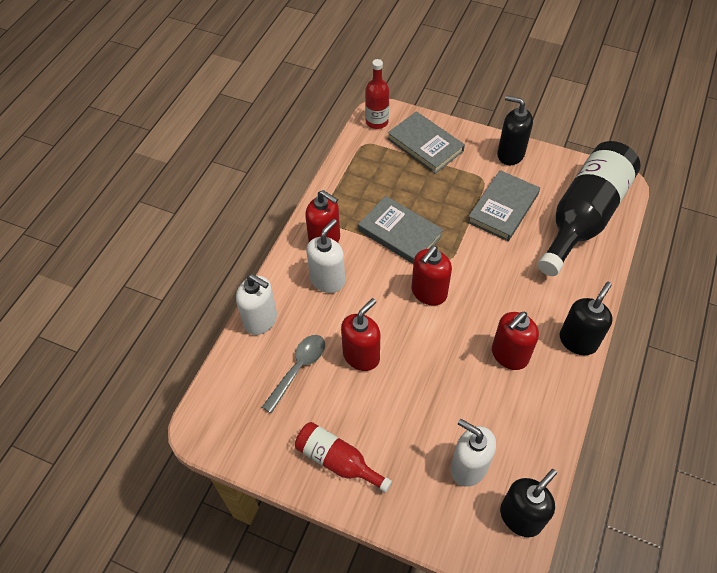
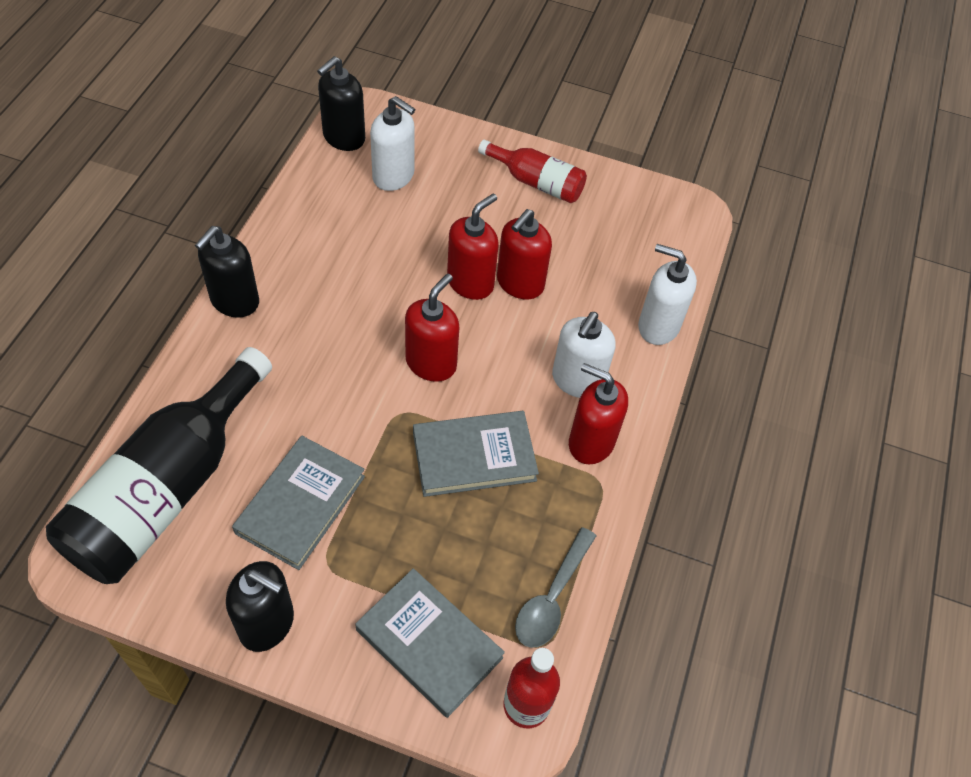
camera: 170 degrees right, 0 degrees up
(298, 369) = (596, 269): grey spoon -> grey spoon (552, 598)
(400, 233) = (474, 456): grey book -> grey book turned 45 degrees counterclockwise
(509, 355) = (329, 284): red soap dispenser -> red soap dispenser (470, 282)

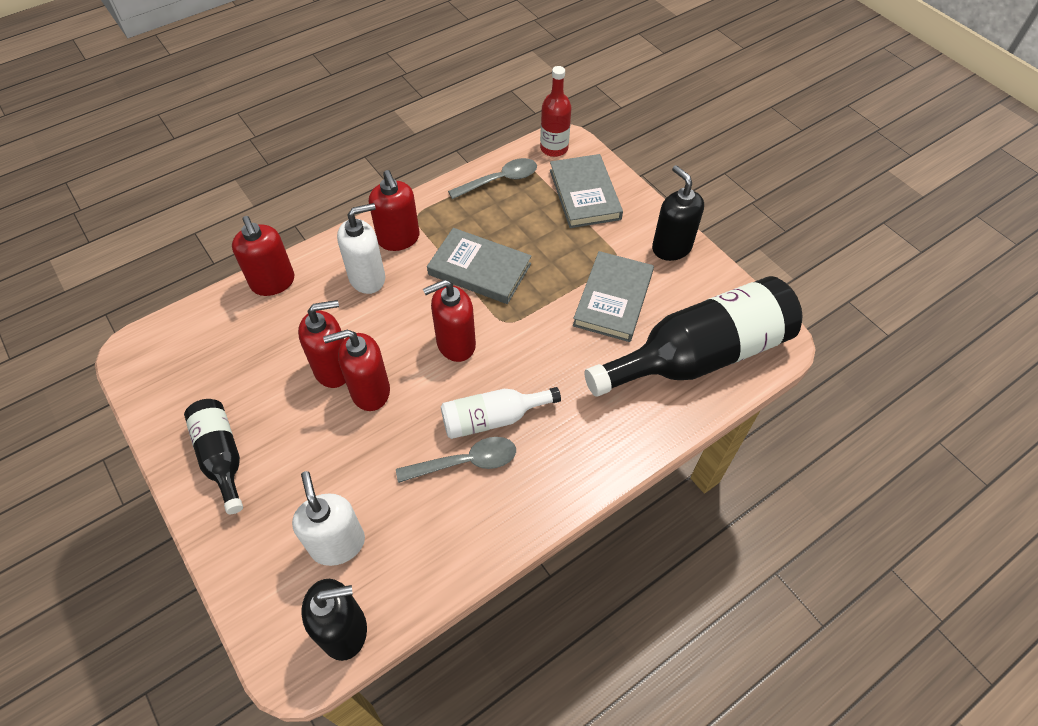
camera: 140 degrees left, 0 degrees up
(234, 301) = (573, 484): black soap dispenser -> none
(301, 504) = (613, 299): grey book -> grey book turned 45 degrees counterclockwise
(340, 272) = (466, 462): none -> grey spoon
(343, 316) = (493, 418): none -> white bottle
(536, 182) = (221, 456): red bottle -> black bottle
(658, 326) = (273, 282): white soap dispenser -> red soap dispenser

